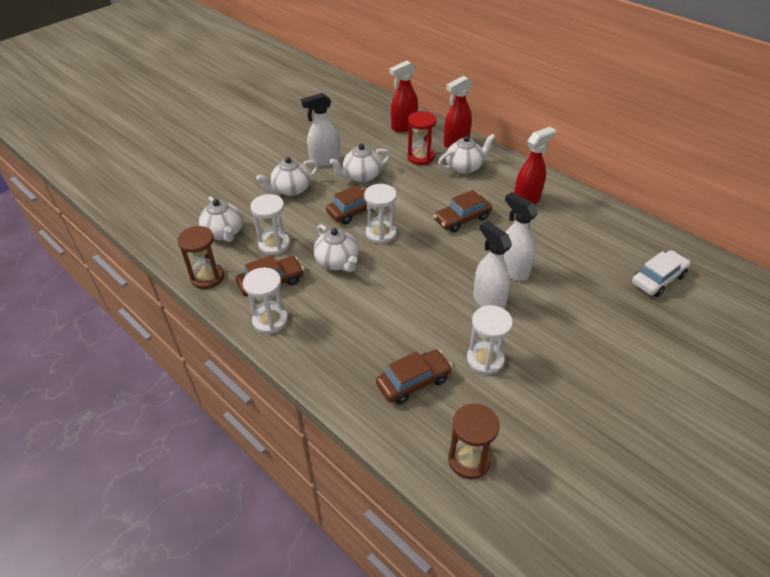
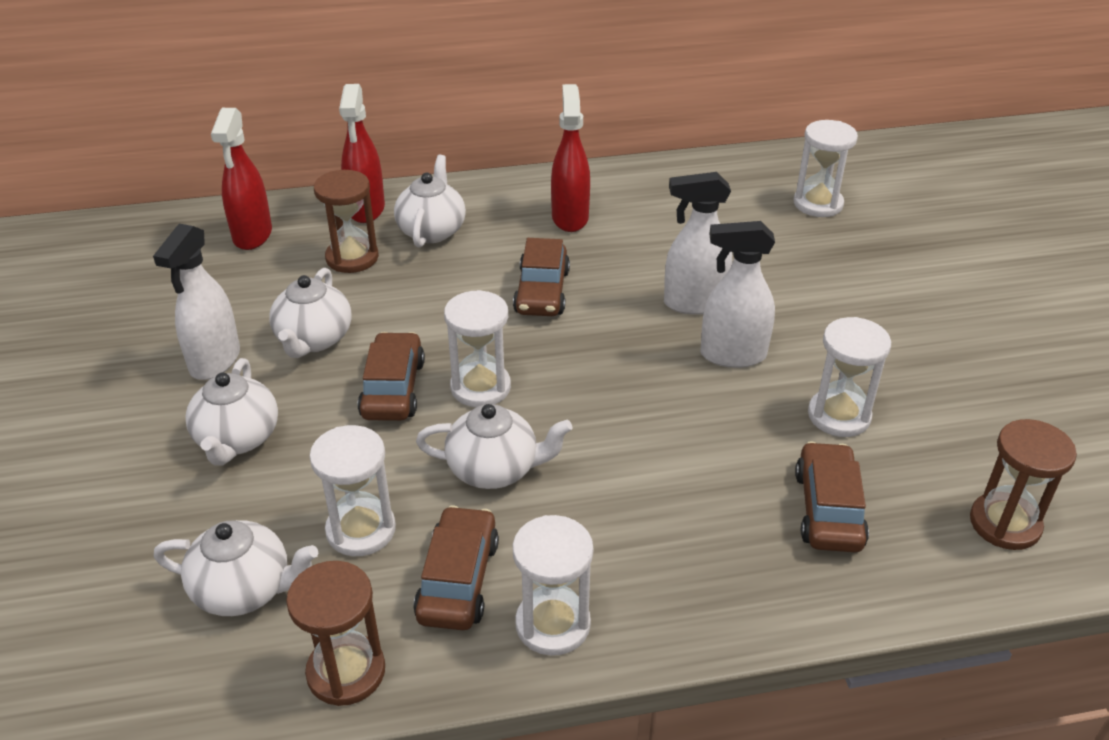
camera: 55 degrees left, 5 degrees down
(420, 157) = (352, 258): red hourglass -> brown hourglass
(658, 279) = (818, 204): white car -> white hourglass

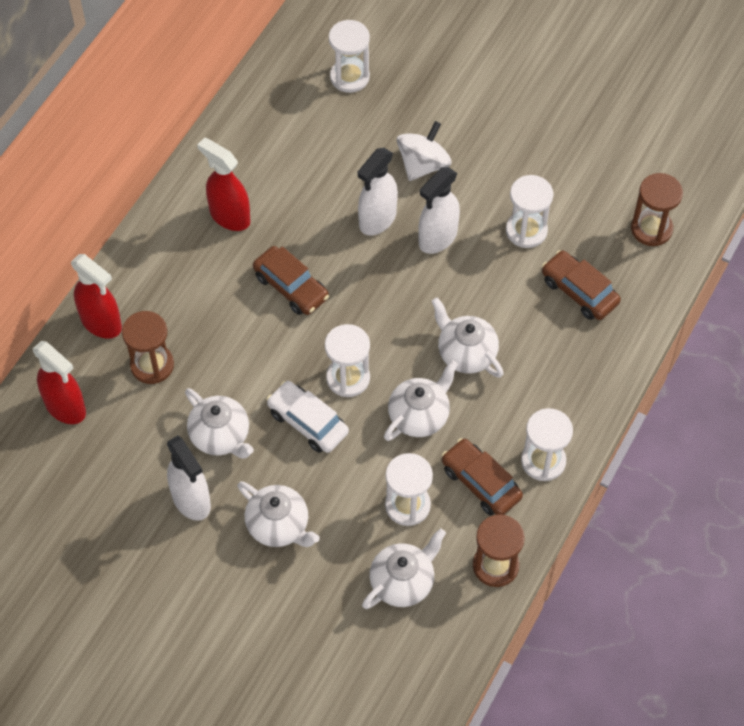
camera: 50 degrees left, 20 degrees up
(393, 389) = (308, 422): brown car -> white car
(432, 230) = (166, 301): white teapot -> white teapot (466, 353)
(800, 297) = (423, 165): none -> white spinning top

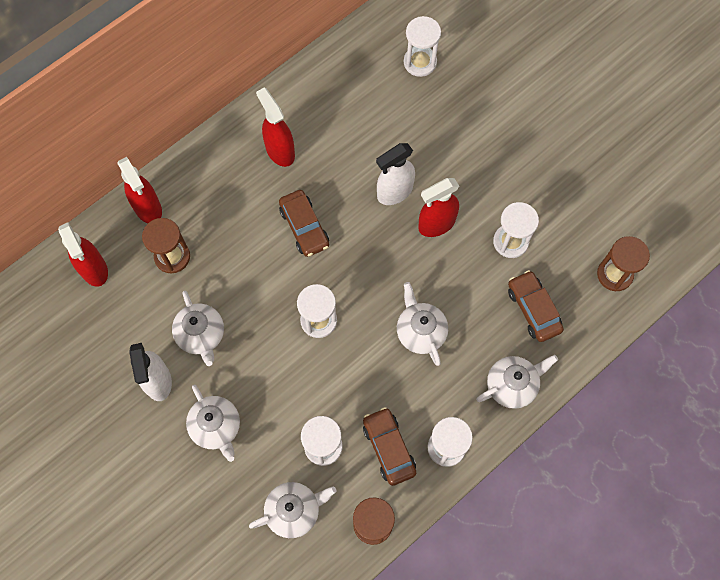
camera: 20 degrees right, 10 degrees up
(308, 422) = (272, 347): white car -> none
(419, 415) = (362, 372): white teapot -> white teapot (512, 385)
(423, 165) = (449, 157): white spinning top -> none
(437, 238) = (436, 224): white spray bottle -> red spray bottle

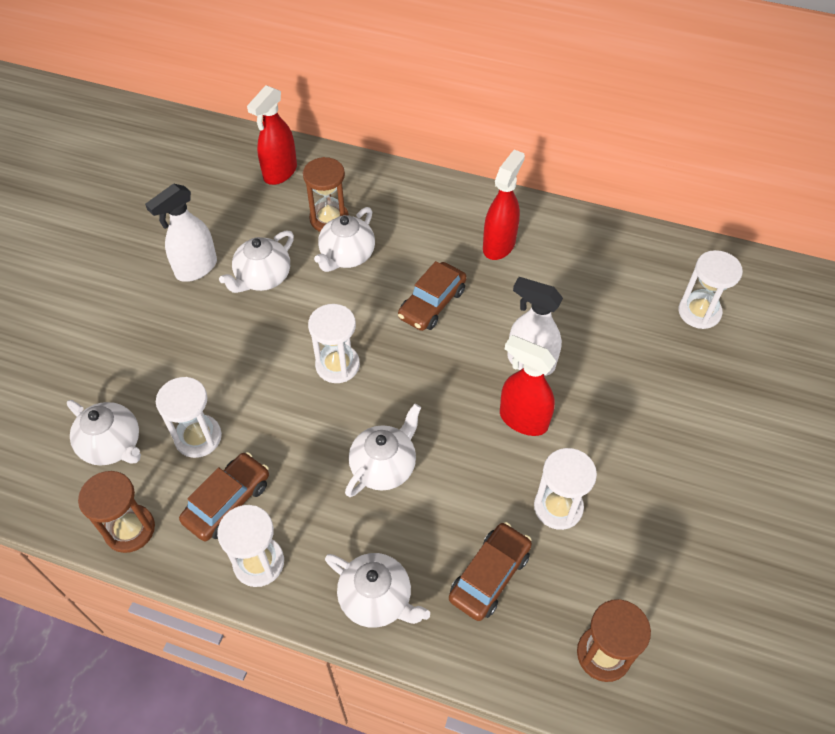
camera: 60 degrees right, 15 degrees down
(148, 208) = (365, 179): red spray bottle -> none
(216, 427) = (173, 335): white teapot -> white teapot (347, 256)

